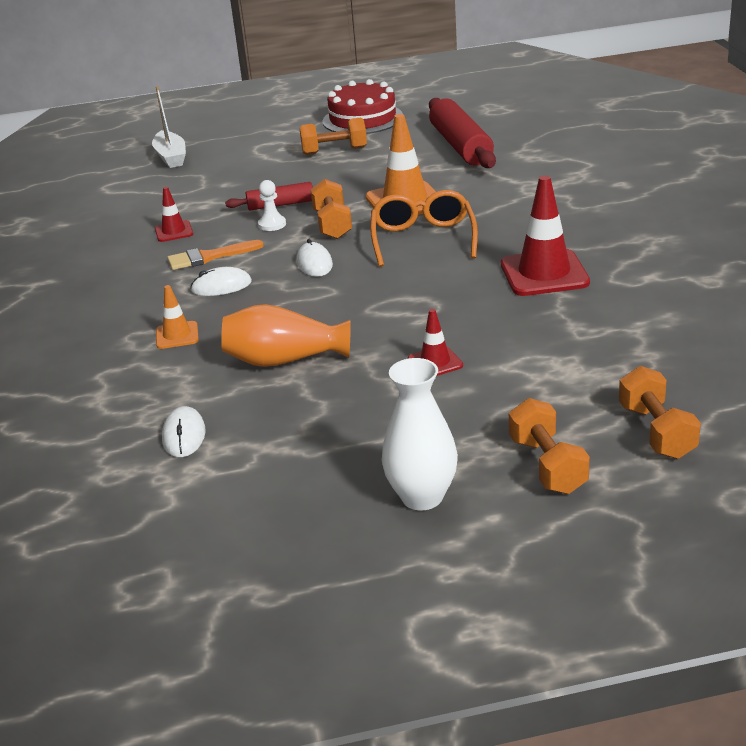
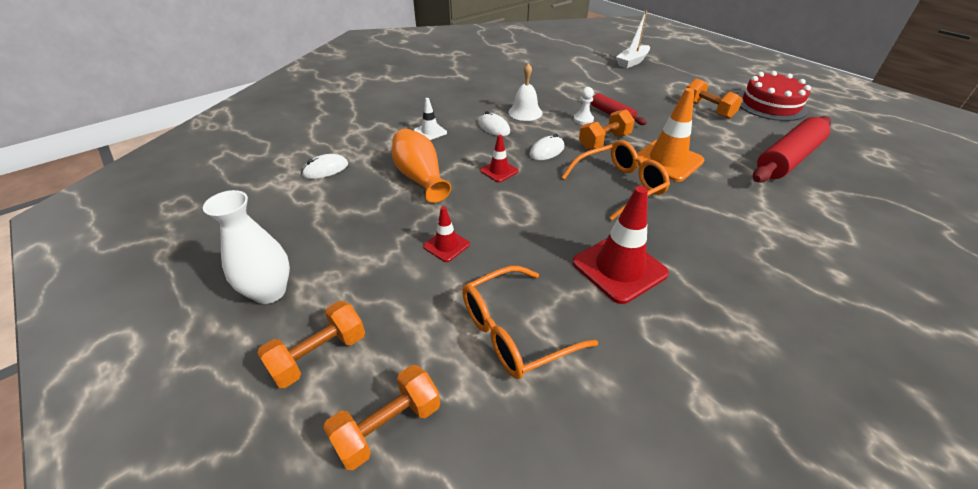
camera: 60 degrees right, 10 degrees up
(174, 231) = (545, 92): red traffic cone -> red traffic cone (499, 171)
(177, 335) = (430, 132): orange traffic cone -> white traffic cone
(209, 257) = (525, 112): orange brush -> white bell
(587, 346) = (515, 331): none -> orange glasses

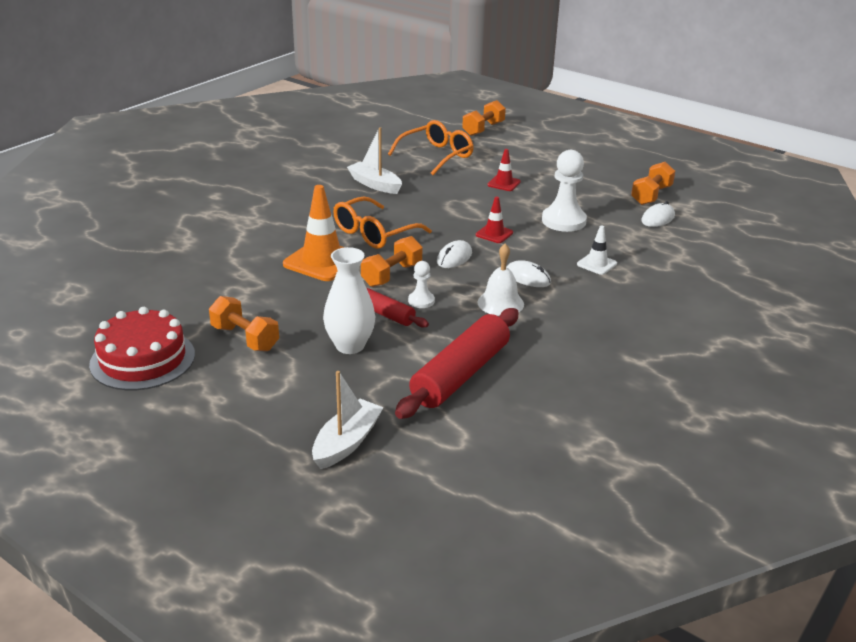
camera: 165 degrees right, 10 degrees down
(270, 292) = (596, 156): white vase -> white vase (350, 346)
(319, 355) = (538, 141): orange dumbbell -> orange dumbbell (651, 195)
(420, 178) = (563, 221): orange vase -> white pawn
(619, 268) = (375, 184): red traffic cone -> white boat
(788, 159) = (184, 277): red rolling pin -> red rolling pin (460, 374)

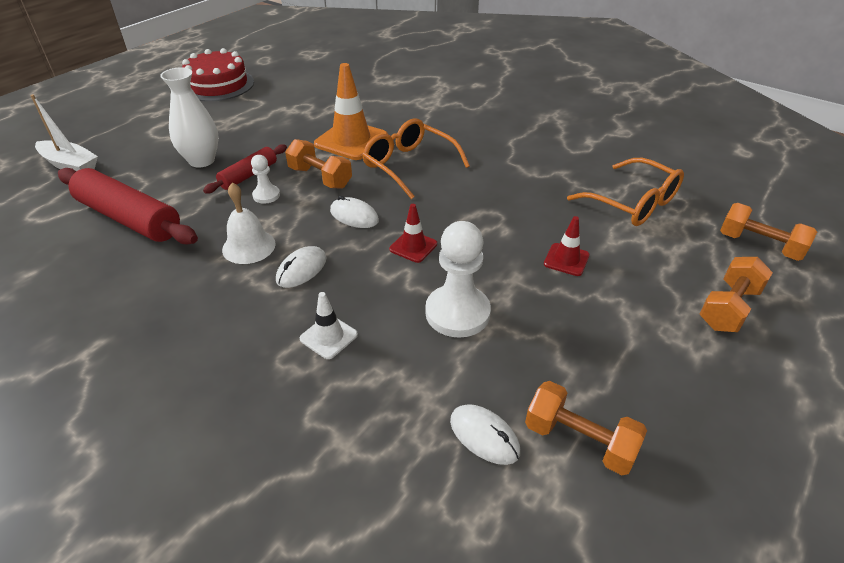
camera: 90 degrees right, 10 degrees up
(245, 338) = (231, 116): orange dumbbell -> orange dumbbell (728, 308)
(375, 184) = (528, 162): white boat -> none

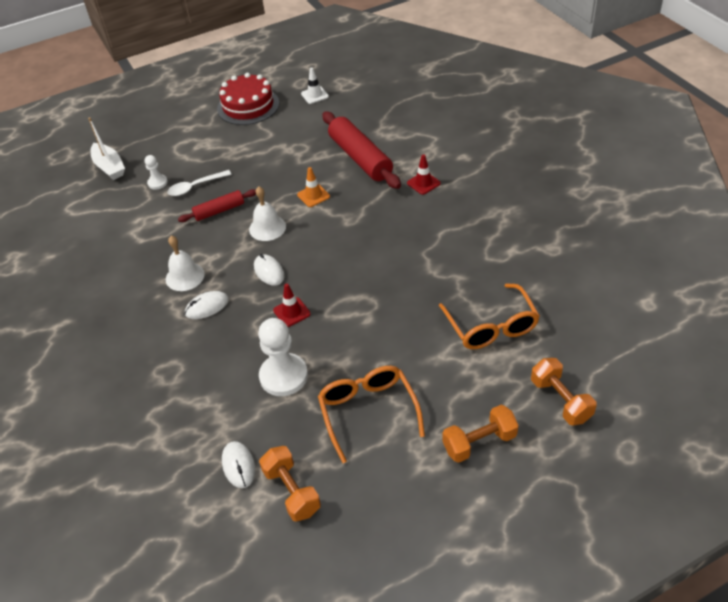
camera: 30 degrees right, 5 degrees up
(129, 218) = (124, 228): red rolling pin -> red rolling pin (360, 158)
(202, 160) = (195, 187): white vase -> white spoon
(266, 195) = (221, 234): white pawn -> white pawn (157, 183)
(320, 178) = (267, 228): orange dumbbell -> white bell
(328, 337) = (193, 364): white traffic cone -> white traffic cone (314, 95)
(351, 140) = (313, 195): orange traffic cone -> orange traffic cone, size x0.52
(409, 165) = (341, 234): orange glasses -> orange glasses (368, 412)
(566, 260) = (392, 360): red traffic cone -> red traffic cone (423, 183)

